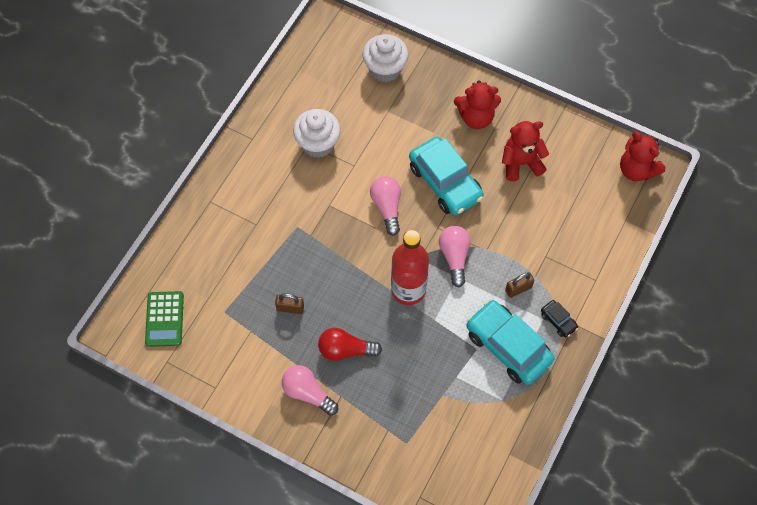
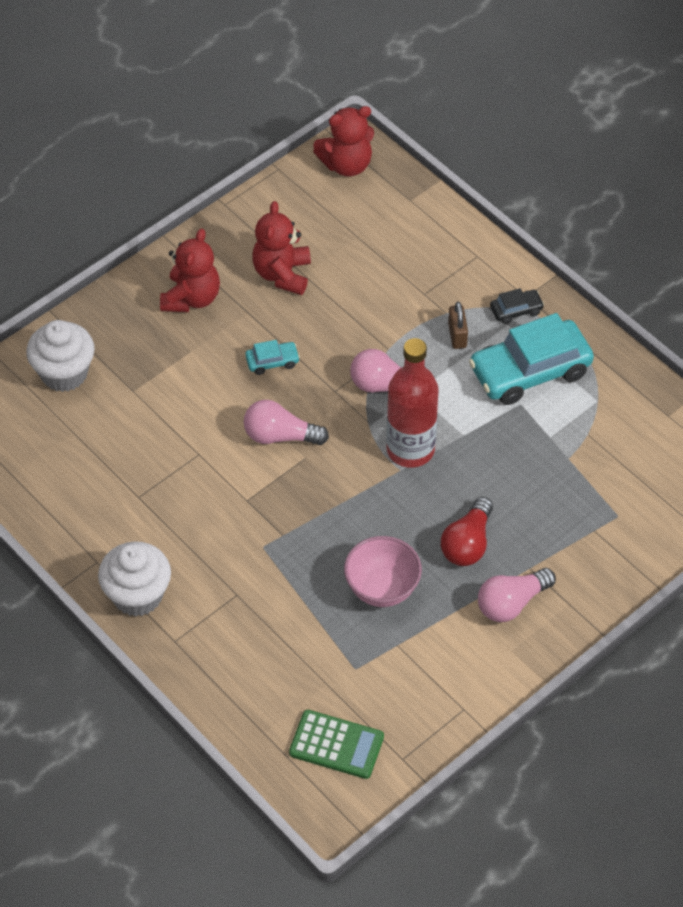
camera: 70 degrees left, 10 degrees down
(290, 308) = (382, 589): brown padlock -> pink bowl
(318, 144) = (144, 485): white cupcake -> white cupcake (137, 595)
(445, 182) = (272, 362): turquoise car -> turquoise car, size x0.44

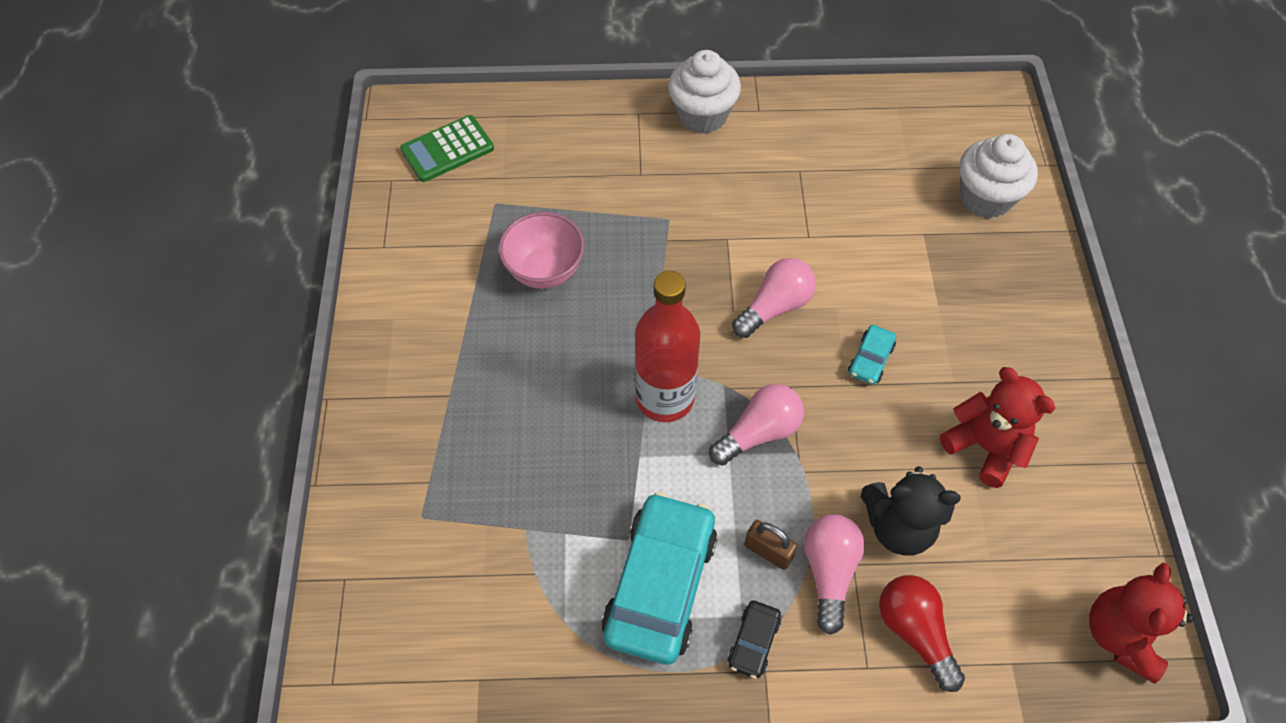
camera: 130 degrees right, 5 degrees up
(191, 298) = (1009, 347): red teddy bear -> none
(379, 286) = (898, 526): none -> black teddy bear
(467, 543) = (522, 366): red light bulb -> red light bulb (914, 632)
(511, 603) = (432, 353): pink light bulb -> pink light bulb (829, 572)

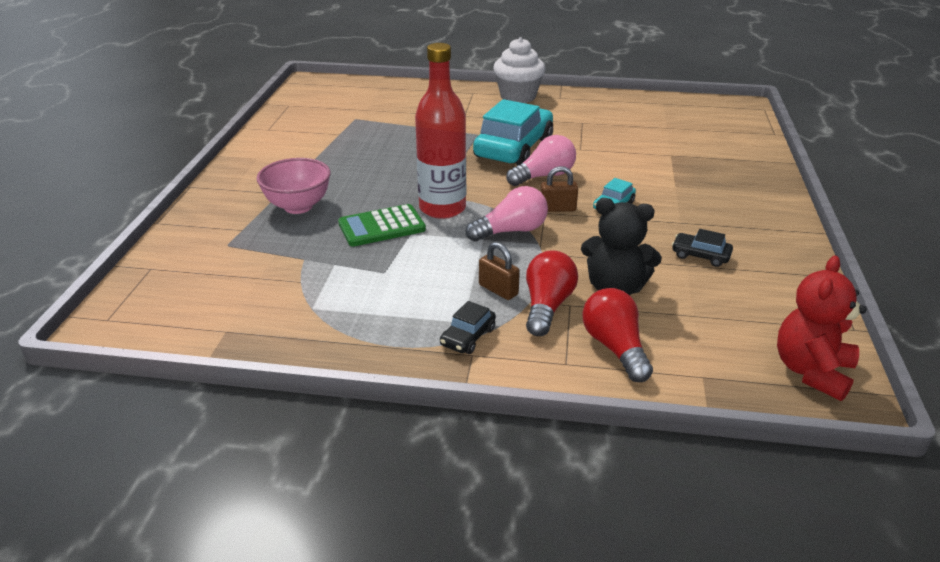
camera: 10 degrees right, 25 degrees down
(447, 149) = (333, 96): green calculator -> green calculator (382, 227)
(545, 271) = (377, 147): pink bowl -> pink bowl (298, 206)
(660, 584) = (400, 297): turquoise car -> turquoise car (513, 148)
(805, 377) = (557, 209): none -> brown padlock
(829, 572) = (547, 306): pink light bulb -> red light bulb
(985, 198) = (723, 143): white cupcake -> none
(985, 447) = (700, 255): red teddy bear -> black car

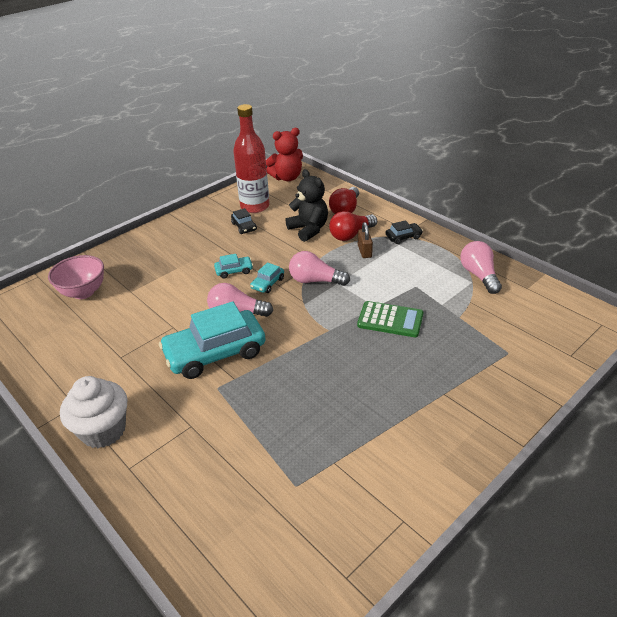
camera: 140 degrees left, 5 degrees up
(298, 206) = (437, 368): pink bowl -> pink bowl (83, 292)
(307, 321) = (479, 275): none -> pink light bulb
(442, 208) = (336, 317): red bottle -> red bottle (255, 206)
(557, 209) = (267, 283): brown padlock -> turquoise car

